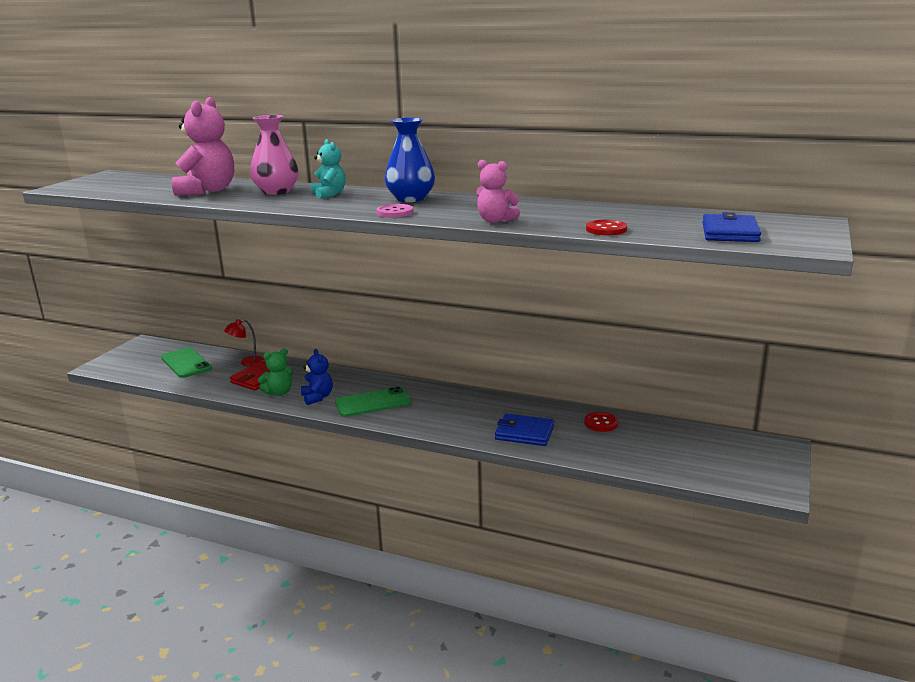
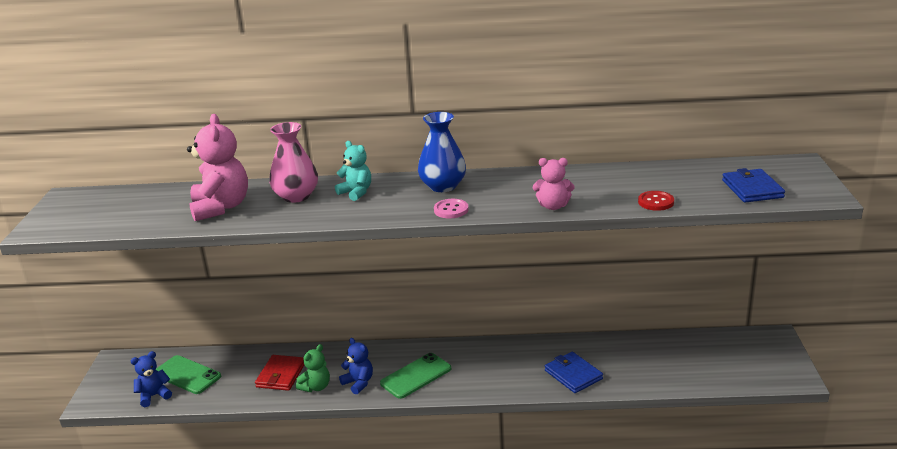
camera: 20 degrees left, 5 degrees up
(148, 372) = (154, 396): none -> blue teddy bear
(247, 362) = (252, 359): red lamp -> none
(524, 433) = (573, 374): blue wallet -> blue wallet turned 60 degrees clockwise
(601, 423) = (628, 348): red button -> none

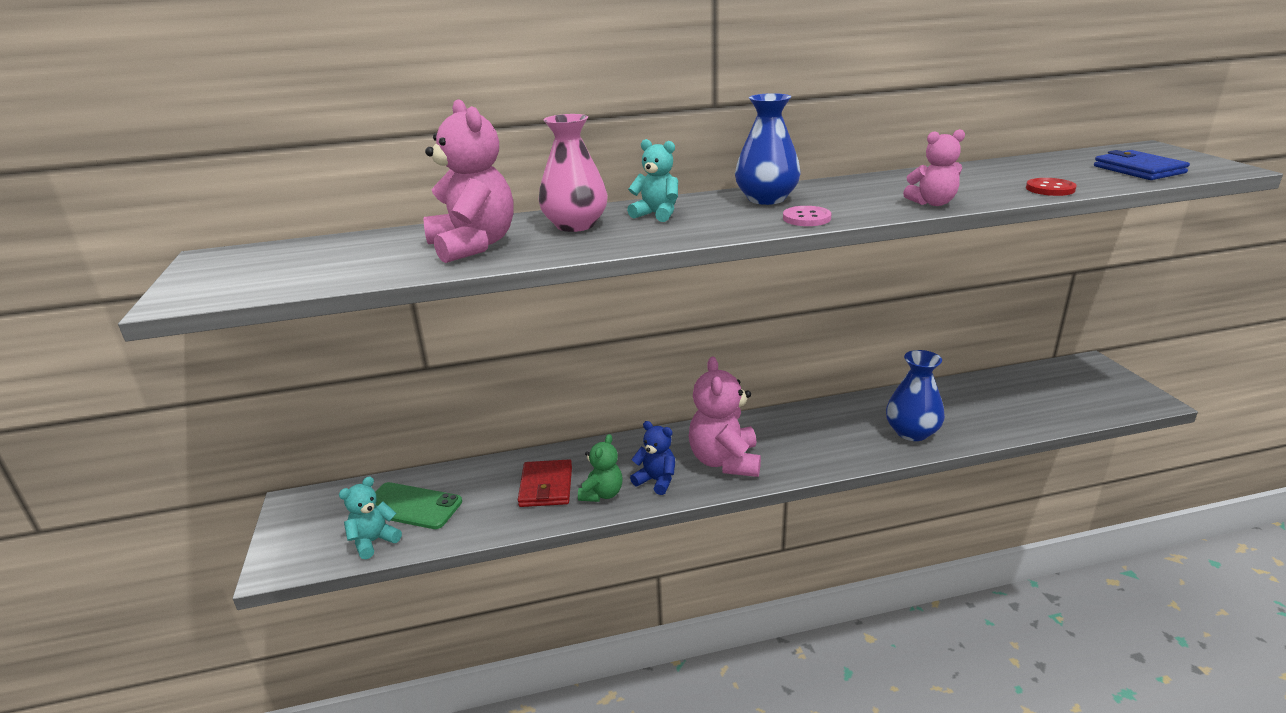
camera: 15 degrees left, 0 degrees up
(154, 396) = (374, 541): blue teddy bear -> turquoise teddy bear
(416, 376) = (725, 461): green phone -> pink teddy bear
(573, 374) = (912, 432): blue wallet -> blue vase

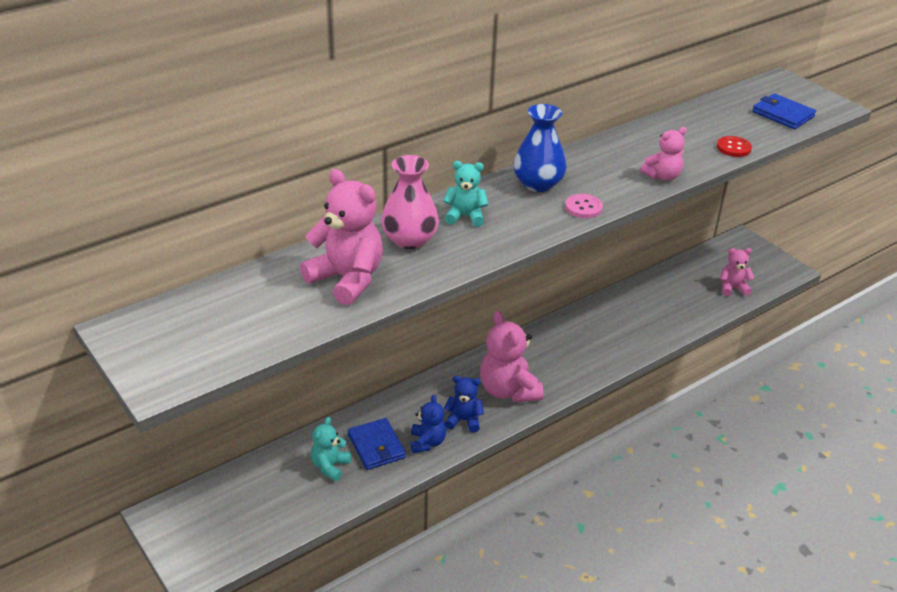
camera: 25 degrees left, 10 degrees up
(374, 541) = (264, 530): turquoise teddy bear -> turquoise teddy bear (330, 466)
(411, 506) = (272, 492): green phone -> none
(546, 486) = (376, 446): red wallet -> blue wallet
(602, 494) = (427, 442): green teddy bear -> blue teddy bear
(912, 432) = (636, 333): blue vase -> none
(1061, 407) = (732, 288): none -> pink teddy bear

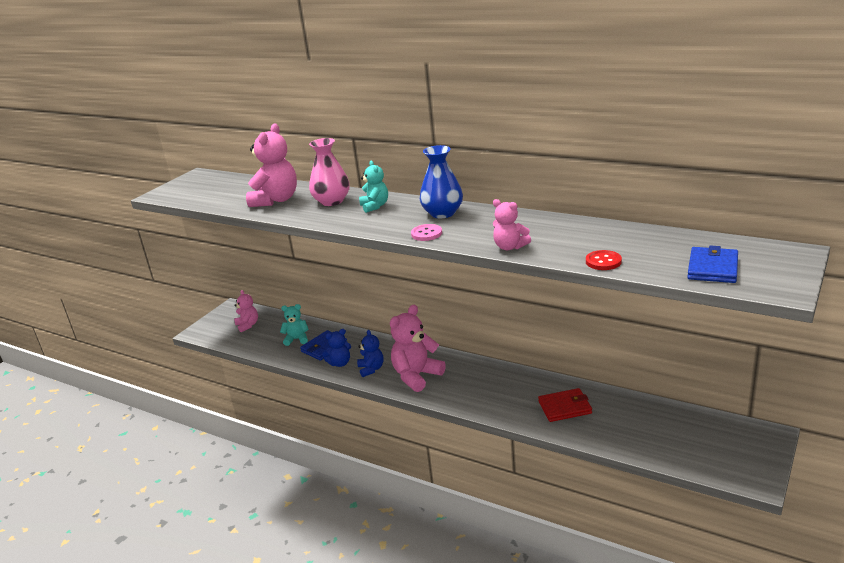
camera: 70 degrees right, 10 degrees down
(638, 317) = (565, 407): none -> red wallet
(732, 288) = (674, 449): pink teddy bear -> pink teddy bear (248, 325)

